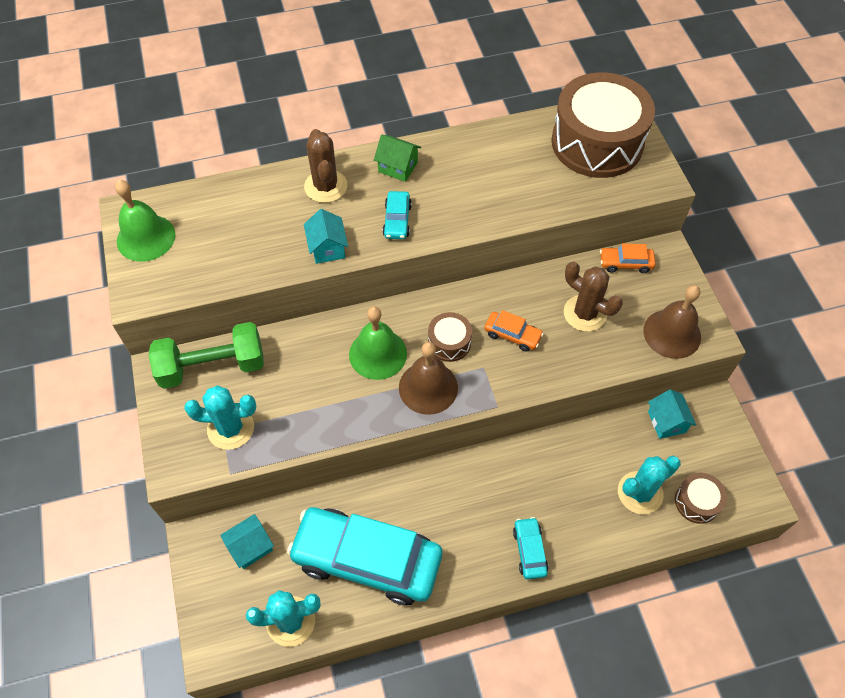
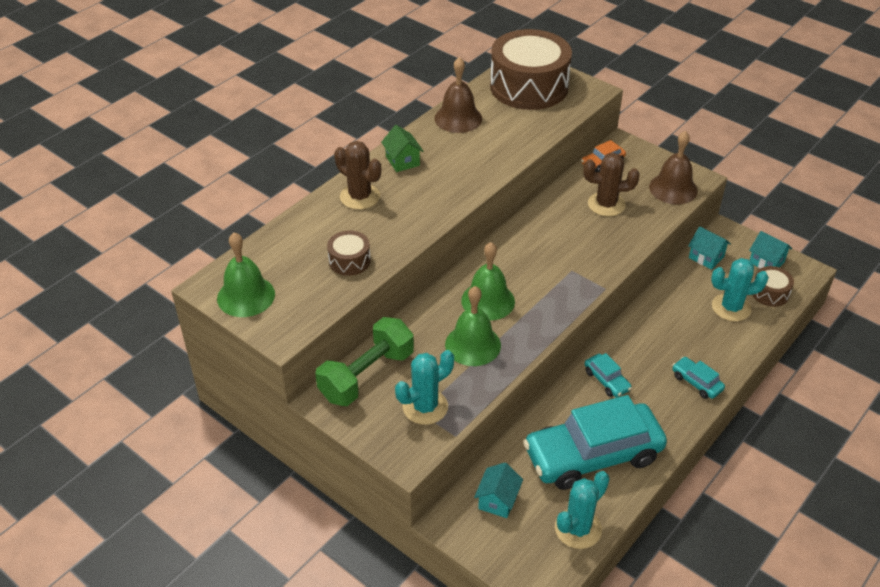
camera: 35 degrees left, 15 degrees down
(324, 391) = (473, 345): none -> green bell
(327, 248) = (404, 233): turquoise house -> turquoise house (766, 262)
(397, 220) = (438, 193): turquoise car -> turquoise car (606, 380)
(398, 167) = (402, 161): green house -> green house turned 75 degrees clockwise
(428, 387) = (546, 302): brown bell -> brown bell (458, 118)
(449, 342) = (532, 268): brown drum -> brown drum (349, 261)
(512, 335) = (571, 241): orange car -> none
(640, 493) = (731, 307): turquoise cactus -> turquoise cactus turned 60 degrees clockwise

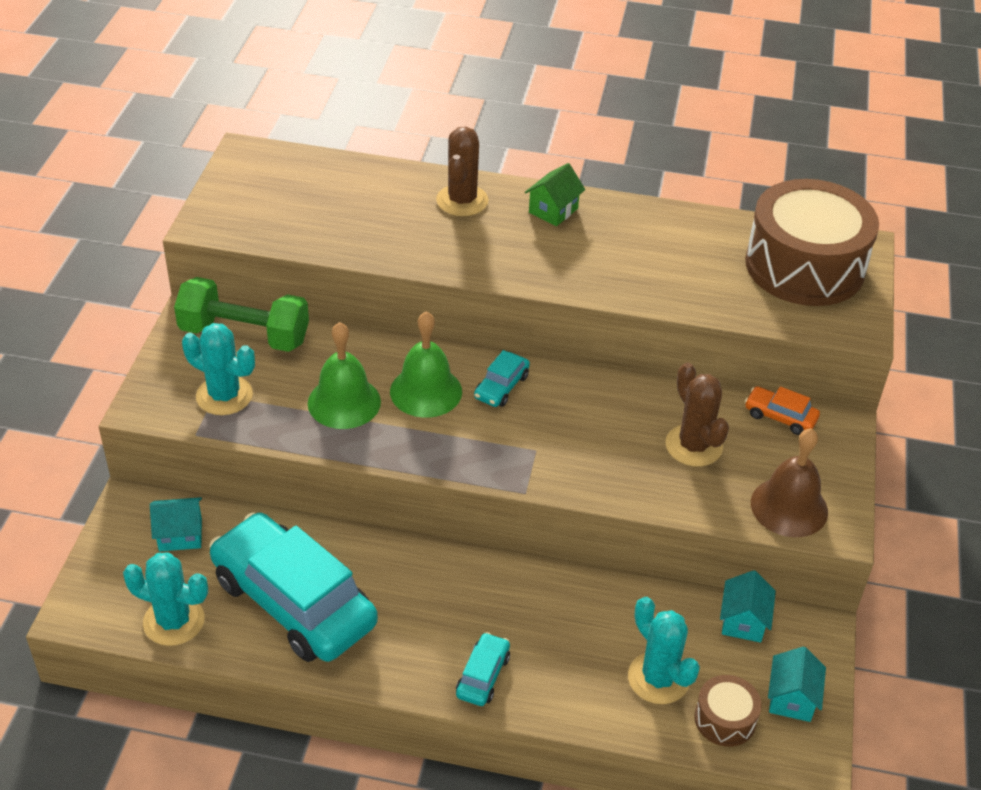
camera: 60 degrees right, 0 degrees up
(246, 296) = (247, 180): green bell -> none
(349, 261) = (349, 230): brown drum -> none
(458, 118) = (677, 227): brown bell -> none
(606, 380) = (426, 578): turquoise car -> turquoise car (501, 387)

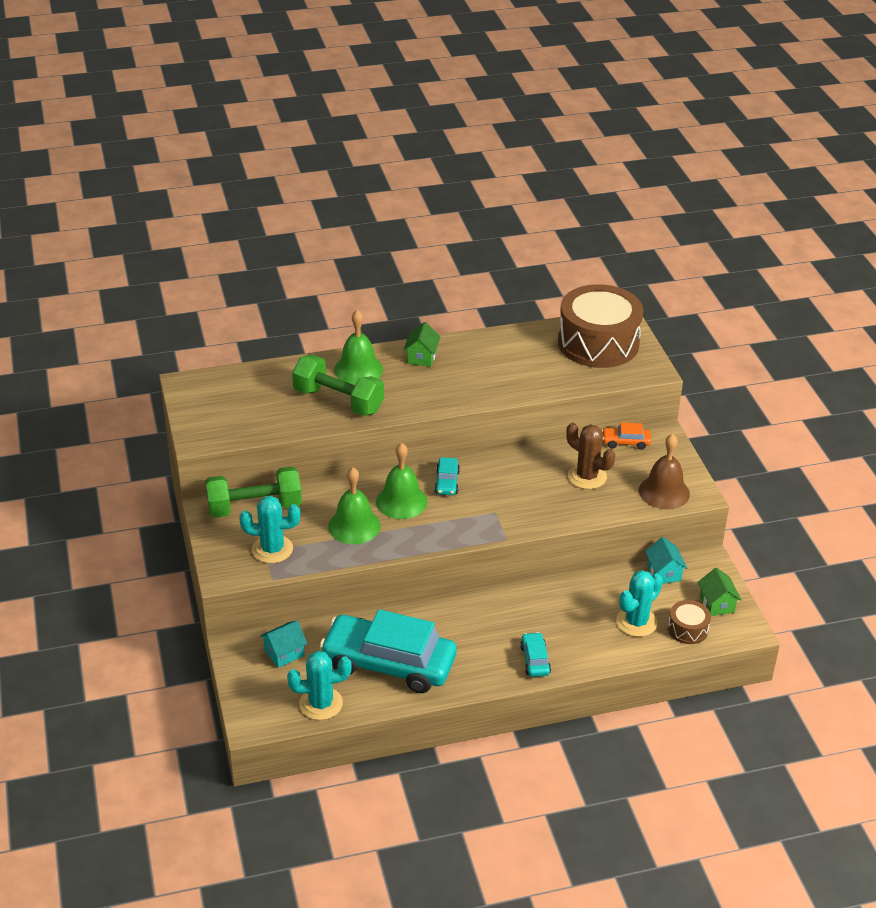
camera: 25 degrees left, 5 degrees down
(407, 232) = (338, 401): none -> green dumbbell
(462, 201) = (358, 369): brown cactus -> green bell
(658, 678) = (636, 622): turquoise cactus -> turquoise cactus turned 75 degrees counterclockwise
(791, 698) = (717, 604): turquoise house -> green house

